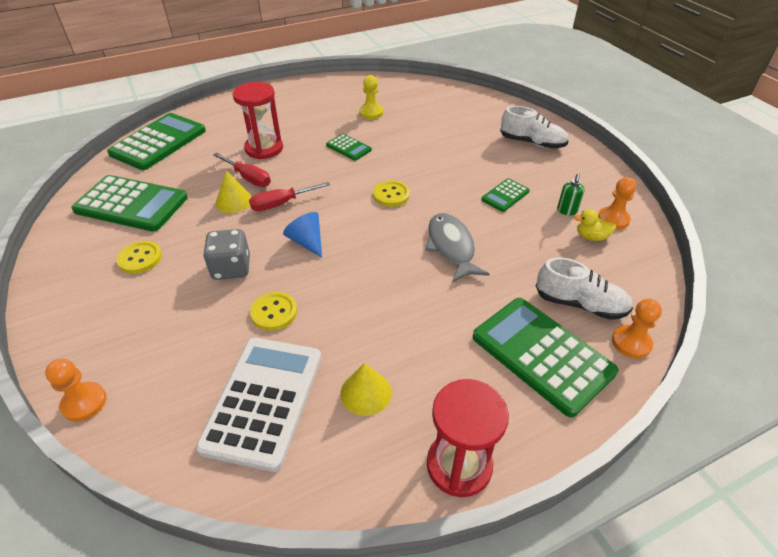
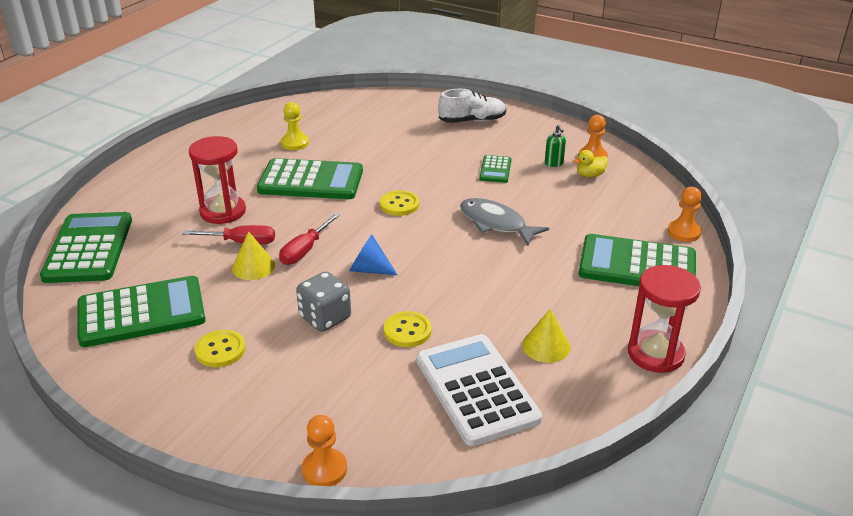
camera: 35 degrees left, 10 degrees down
(348, 148) = (311, 181): green calculator -> green calculator, size x2.06
(580, 304) = (628, 223): white shoe -> none

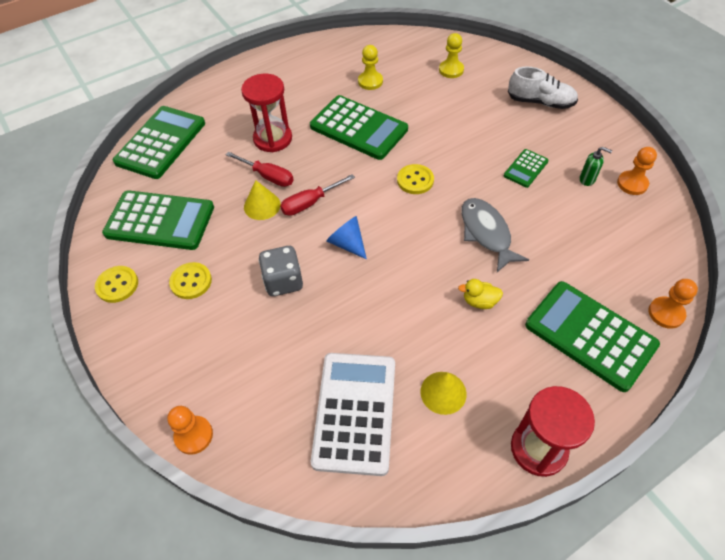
camera: 30 degrees right, 20 degrees up
(370, 117) = (451, 70): none -> yellow pawn
(407, 331) = (338, 323): yellow button -> yellow button (117, 285)
(554, 163) = (587, 179): green soap dispenser -> green soap dispenser turned 75 degrees counterclockwise
(590, 175) = (614, 206): yellow duck -> yellow duck (479, 301)

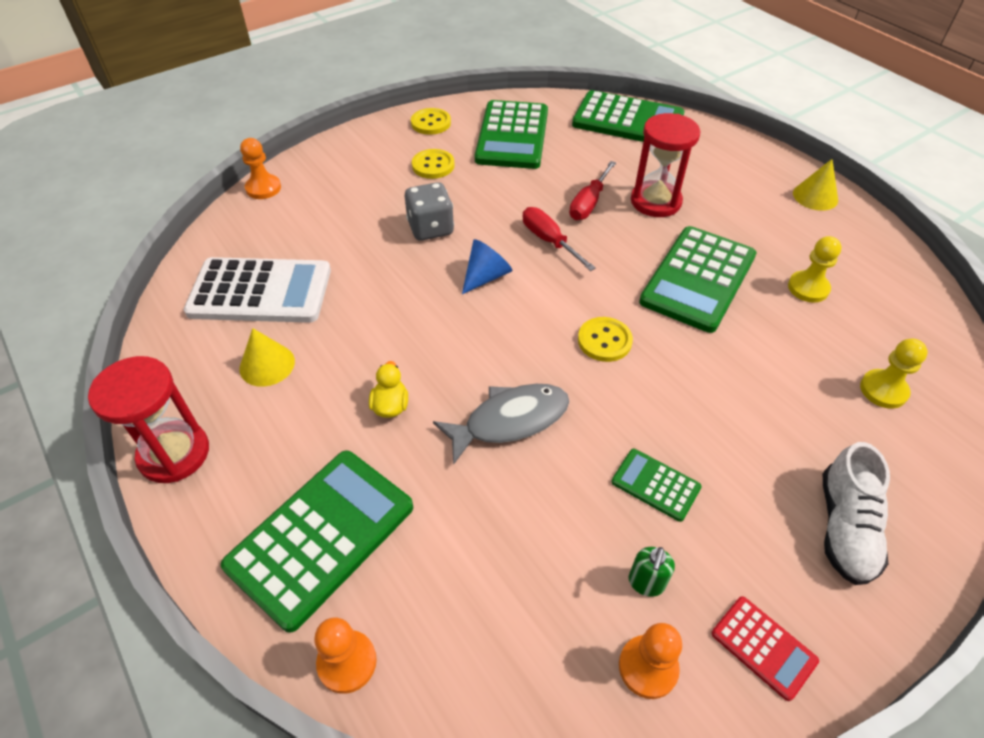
camera: 85 degrees right, 5 degrees down
(262, 205) = (541, 203): yellow cone -> yellow cone (815, 196)
(611, 142) = (763, 647): none -> red calculator

